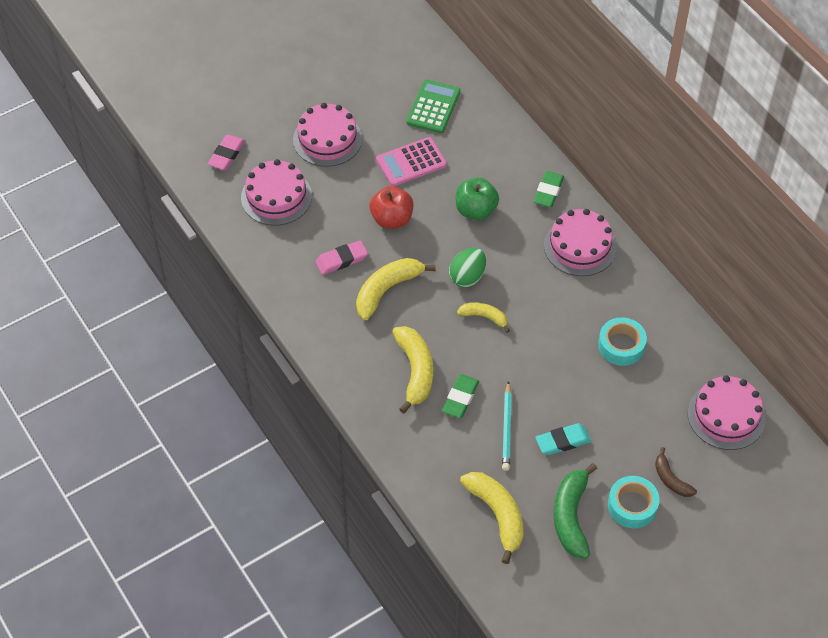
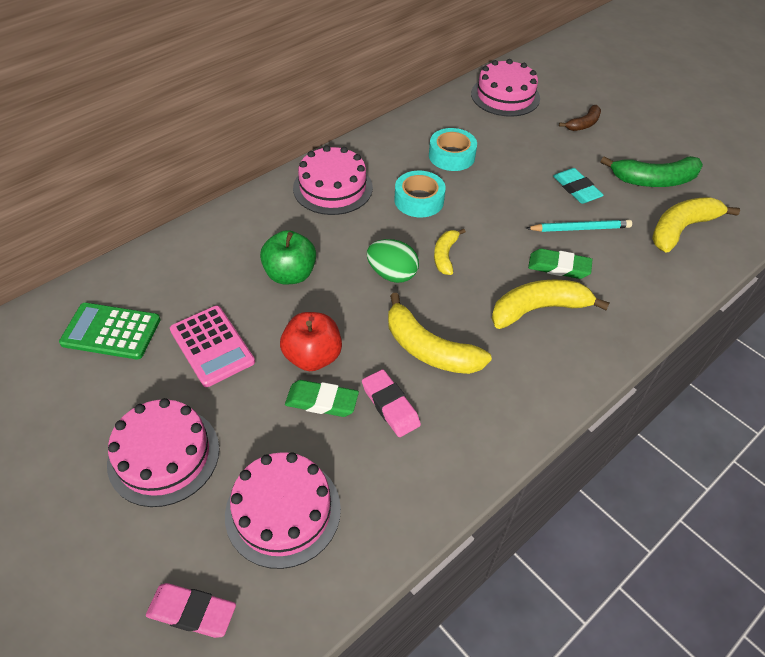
camera: 100 degrees left, 5 degrees down
(548, 191) = (257, 215): green eraser -> green eraser (322, 401)
(632, 506) = (622, 145): turquoise tape -> turquoise tape (419, 200)

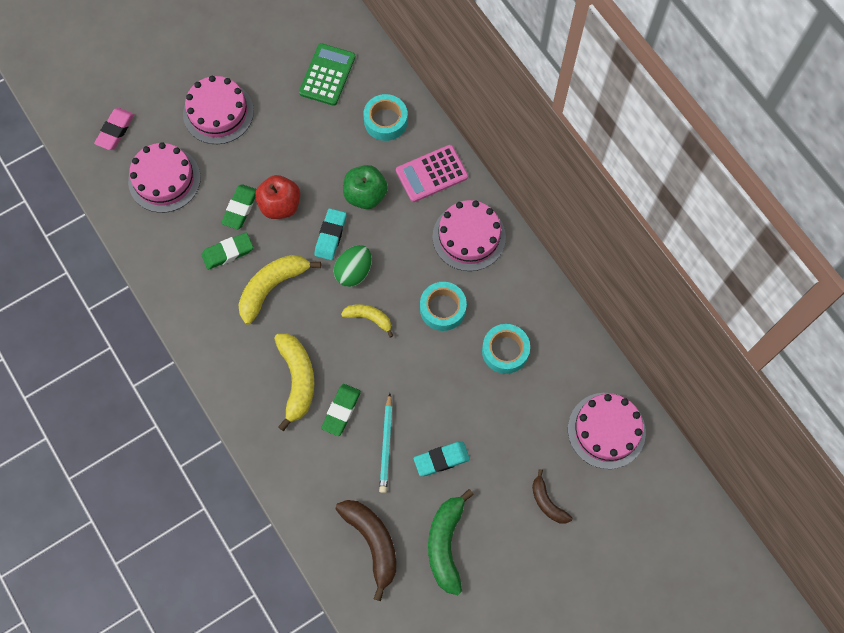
camera: 100 degrees right, 20 degrees up
(186, 266) = (385, 121): none -> turquoise tape
(212, 346) = (302, 139): pink calculator -> pink calculator (431, 174)
(349, 300) = (331, 236): none -> turquoise eraser
(390, 405) = (228, 252): pink eraser -> green eraser
(681, 229) = (372, 542): yellow banana -> brown banana

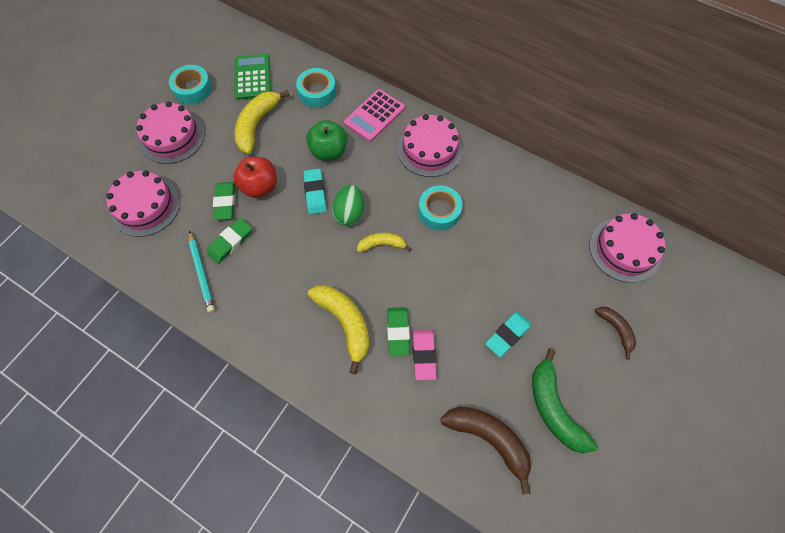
camera: 25 degrees left, 5 degrees down
(115, 130) = (83, 184): pink eraser -> pink eraser (423, 355)
(272, 287) = (284, 254): yellow banana -> yellow banana (257, 125)
(386, 445) = (453, 344): turquoise pencil -> turquoise pencil (202, 273)
(505, 351) = (508, 223): turquoise tape -> turquoise tape (193, 89)
(547, 502) = (616, 329): brown banana -> brown banana turned 150 degrees counterclockwise

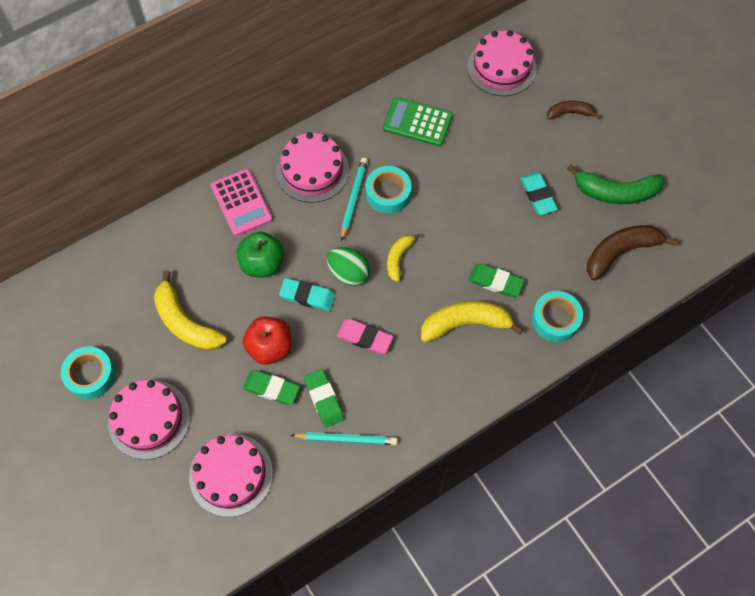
camera: 65 degrees left, 0 degrees up
(253, 77) = (113, 304): green calculator -> green calculator (417, 122)
(317, 92) = (176, 245): turquoise tape -> turquoise tape (555, 319)
(420, 188) = (353, 198): none -> turquoise pencil
(423, 355) = (526, 270): pink eraser -> pink eraser (364, 338)

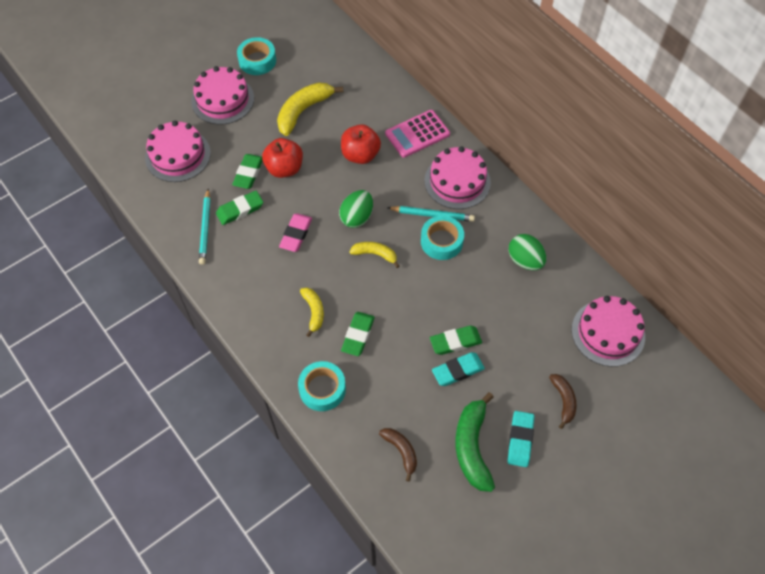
camera: 85 degrees right, 5 degrees down
(262, 264) = (360, 155): green apple -> red apple
(307, 296) = (332, 189): turquoise eraser -> turquoise eraser (520, 440)
(417, 122) = (525, 260): green calculator -> green egg
(465, 323) = (314, 312): yellow banana -> yellow banana, size x0.58
(506, 194) = (455, 341): none -> green eraser
(621, 252) = (401, 451): brown banana -> brown banana, size x0.58

